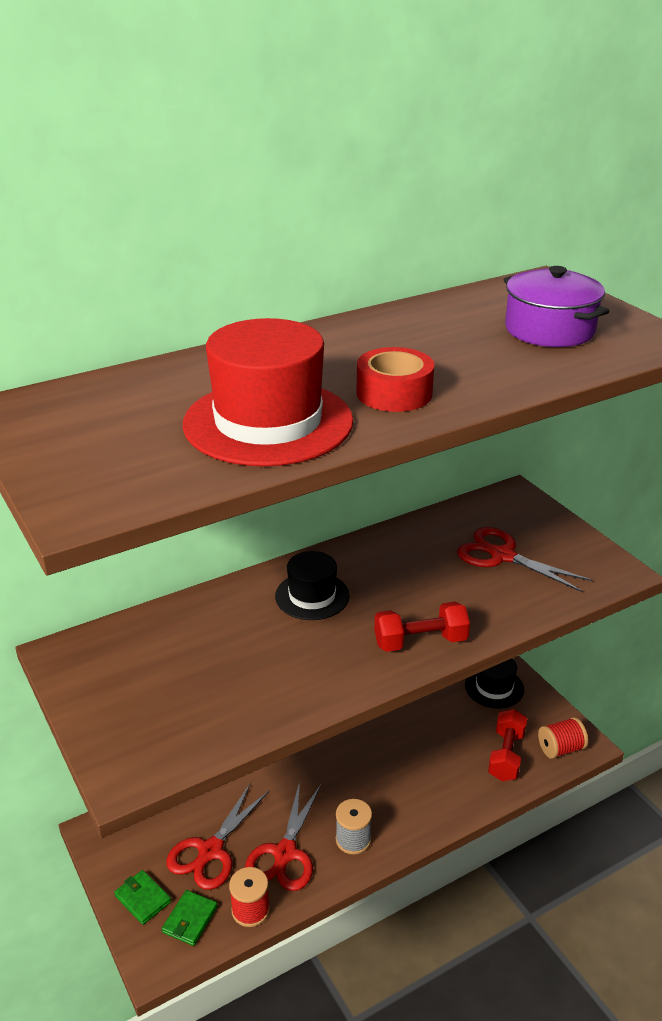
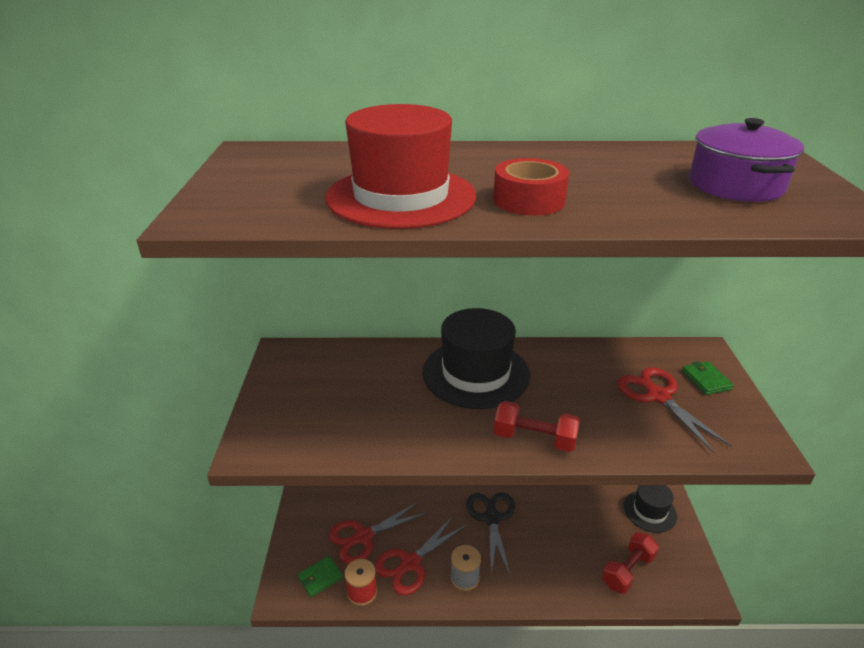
camera: 30 degrees right, 0 degrees up
(143, 899) = (301, 548): green wallet -> green wallet (706, 380)
(312, 596) = (476, 373): black hat -> black hat, size x1.73
(343, 765) = (492, 518): none -> black scissors
(560, 748) = (681, 587): red spool -> none

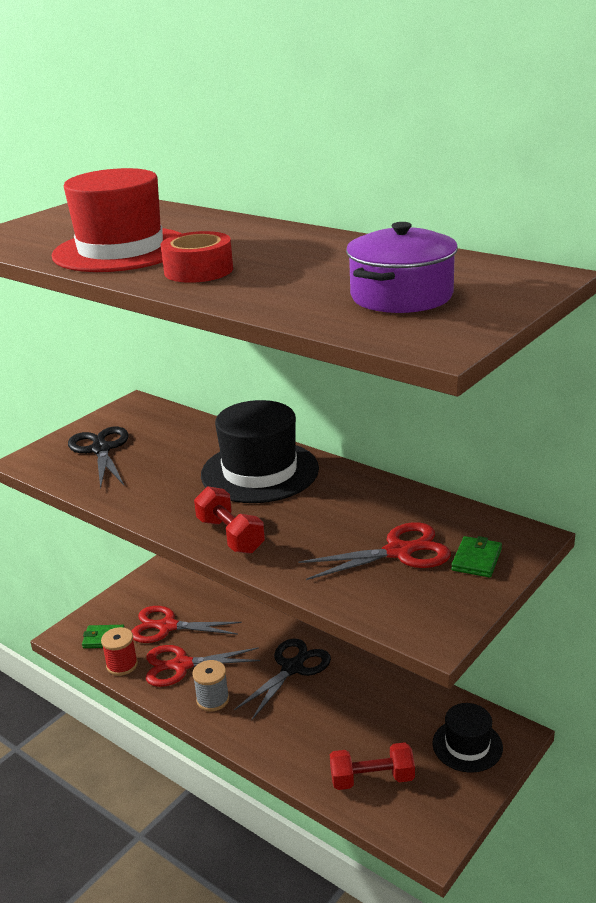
camera: 40 degrees right, 5 degrees down
(310, 408) = (101, 449): none -> black scissors
(658, 396) = (399, 552): red scissors -> red scissors turned 60 degrees clockwise

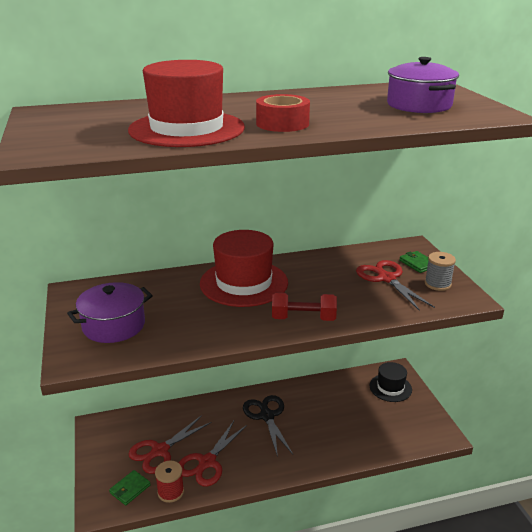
camera: 55 degrees left, 0 degrees up
(101, 449) = (114, 326): black scissors -> purple pot
(213, 700) = (256, 463): grey spool -> grey spool (437, 284)
(259, 472) = (244, 283): black hat -> red hat
(372, 779) = (383, 432): red dumbbell -> none
(399, 552) = (386, 278): red scissors -> red scissors turned 45 degrees counterclockwise

